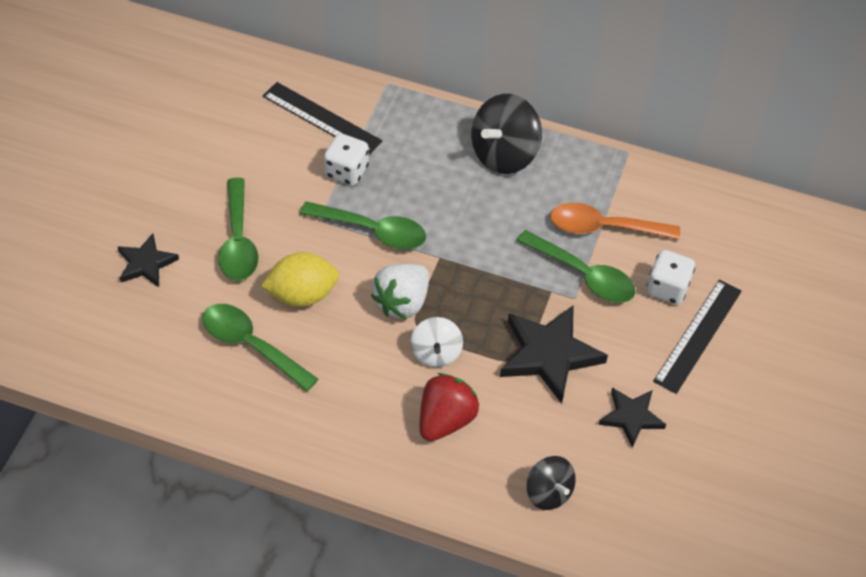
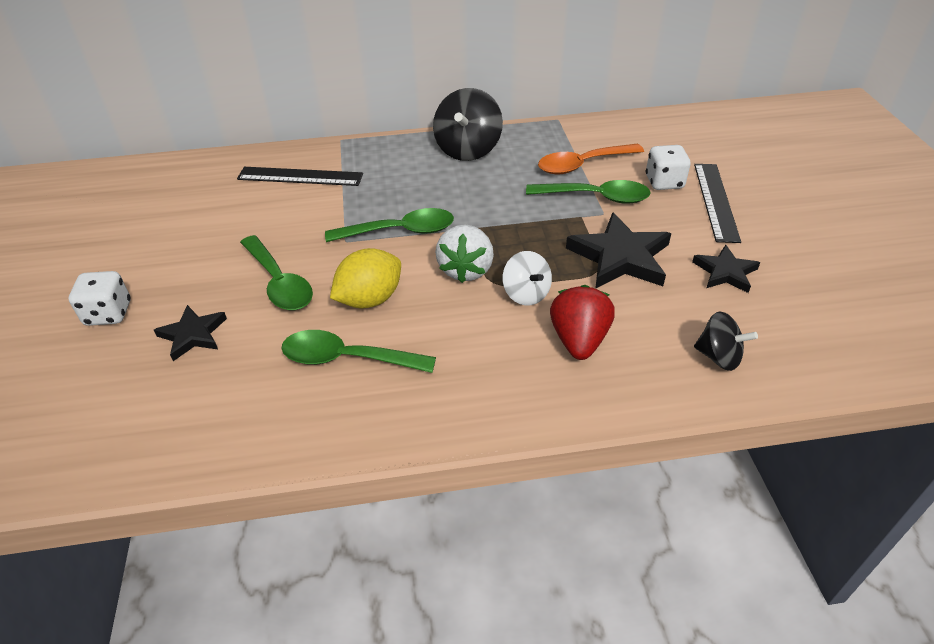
camera: 25 degrees left, 10 degrees down
(346, 171) = (347, 201): white dice -> white dice (108, 313)

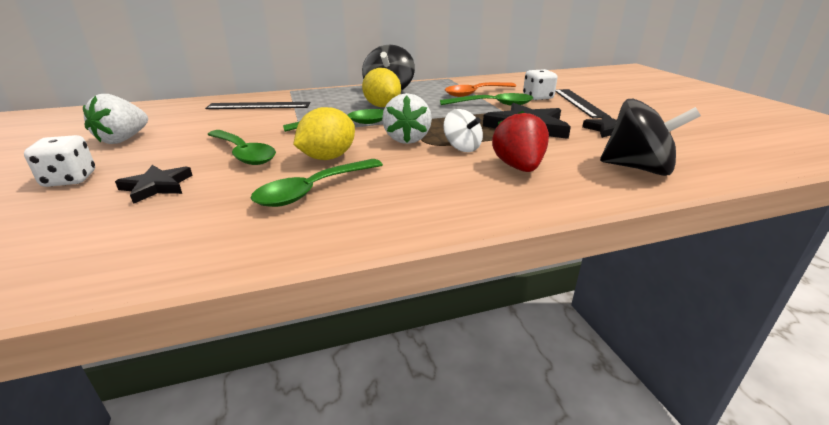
camera: 10 degrees left, 15 degrees down
(151, 241) = (123, 139): none -> white strawberry
(347, 359) = (313, 190): green spoon -> green spoon turned 45 degrees counterclockwise
(451, 189) = (382, 106): none -> yellow lemon
(718, 357) = (638, 168): black spinning top -> black spinning top, size x1.66

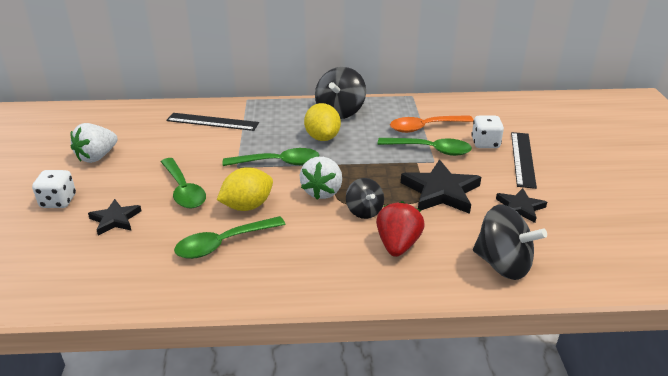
camera: 15 degrees right, 5 degrees up
(462, 147) = (364, 211): white spinning top -> black spinning top

